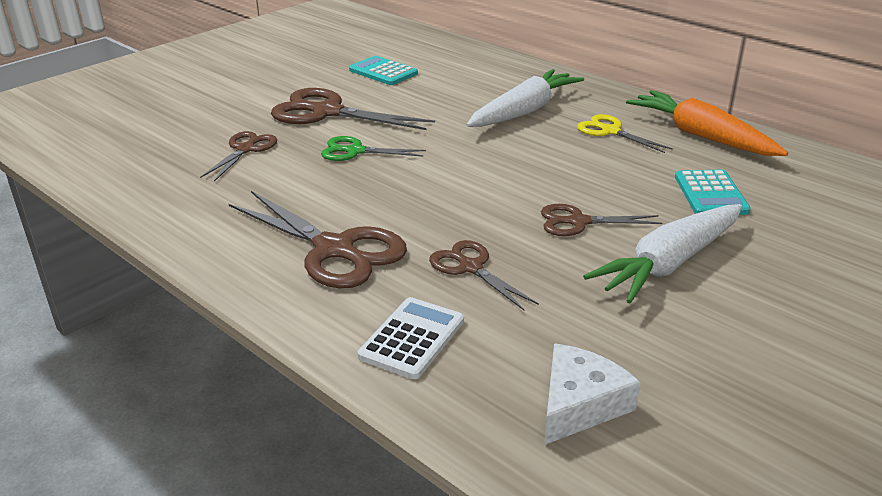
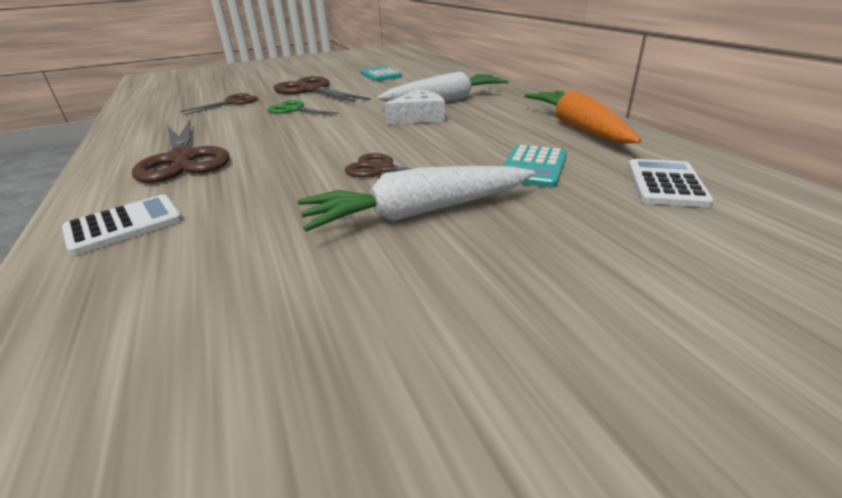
camera: 25 degrees right, 0 degrees up
(470, 267) = (250, 185): brown scissors -> none
(579, 404) = (148, 316): white cheese -> white cheese (419, 117)
(610, 131) = (498, 117): yellow scissors -> none
(828, 194) = (666, 184): none -> white calculator

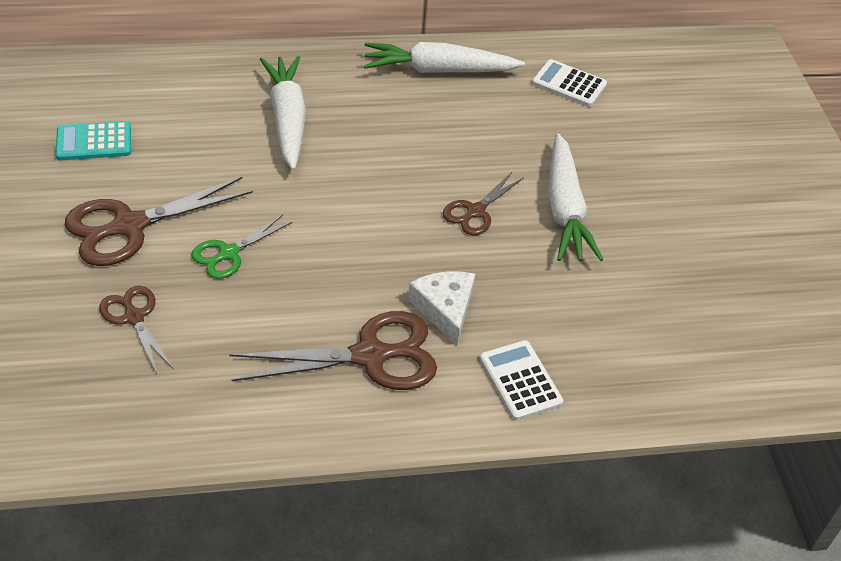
camera: 80 degrees left, 15 degrees up
(419, 117) = (339, 155): white cheese -> white cheese (445, 309)
(533, 167) = (512, 129): turquoise calculator -> none
(577, 127) = (438, 70): orange carrot -> white carrot

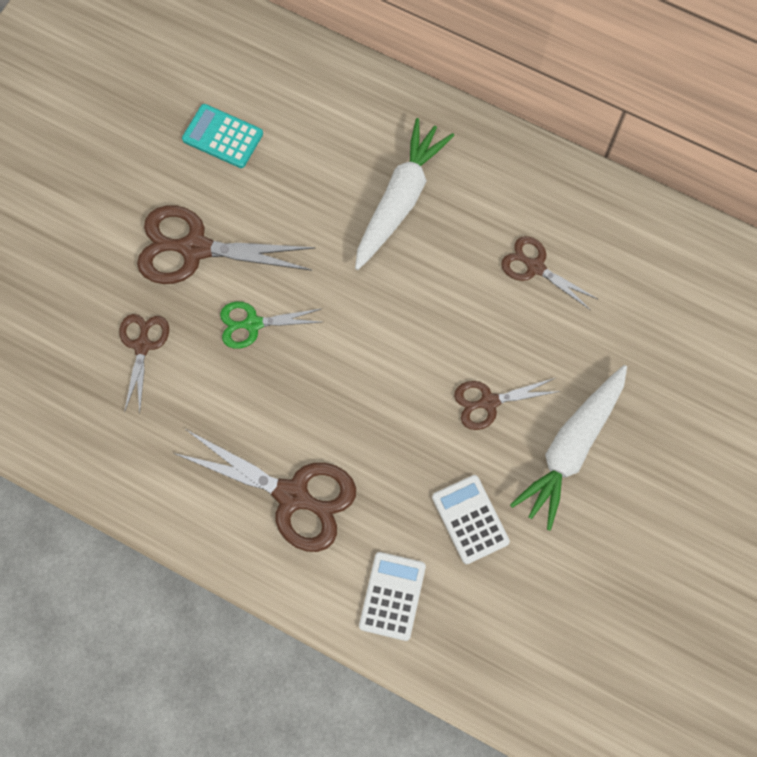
camera: 40 degrees right, 25 degrees up
(432, 114) = (535, 267): none -> brown scissors
(438, 70) = (582, 214): white carrot -> none
(445, 309) = (385, 488): white cheese -> none
(569, 84) = (698, 302): white calculator -> white calculator (470, 519)

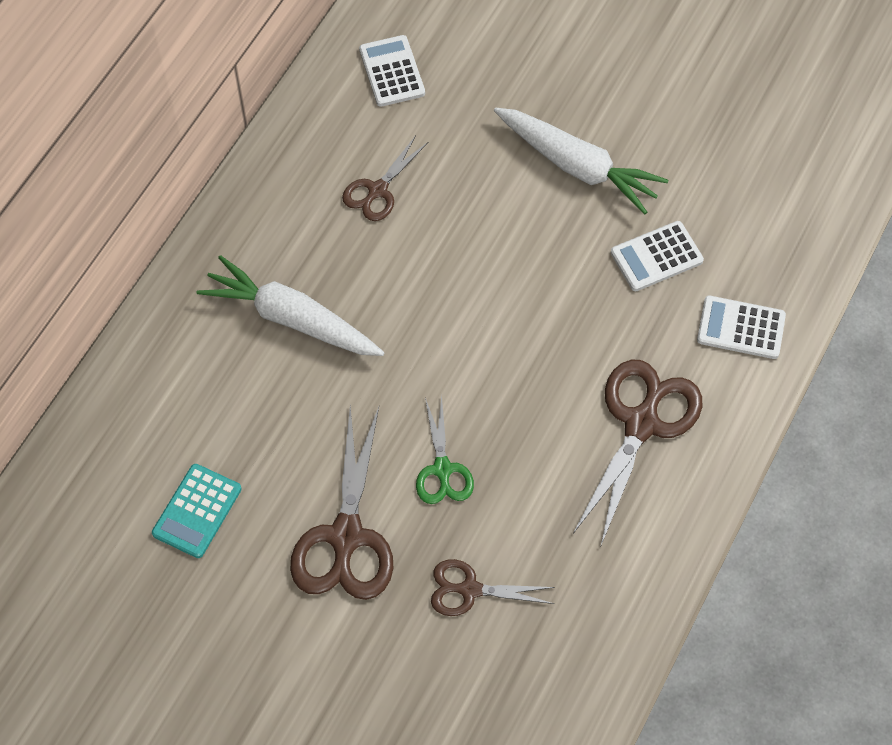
camera: 90 degrees left, 10 degrees down
(488, 402) = (530, 237): brown scissors -> none
(671, 277) = (392, 71): none -> white calculator

